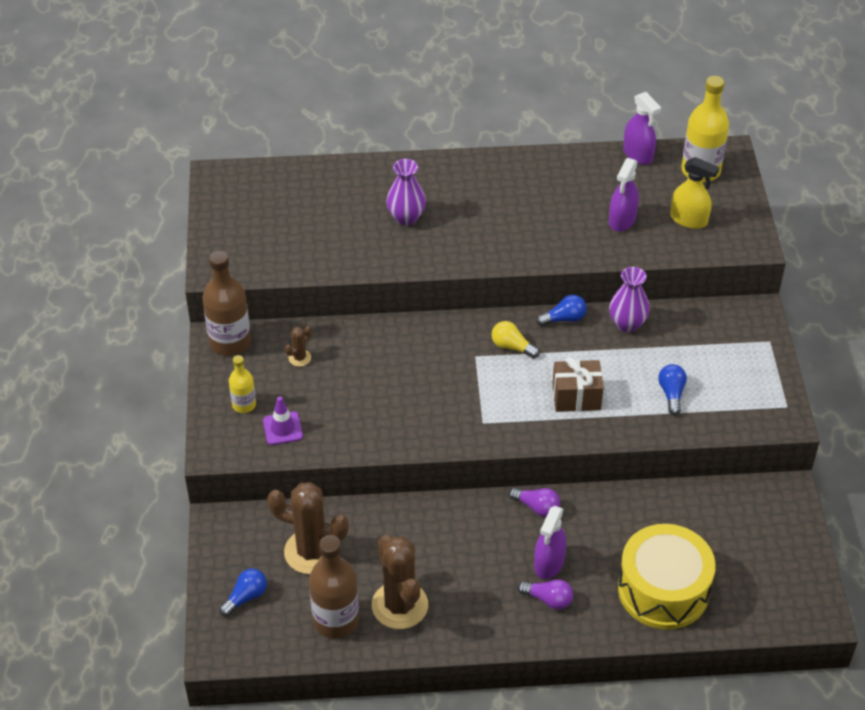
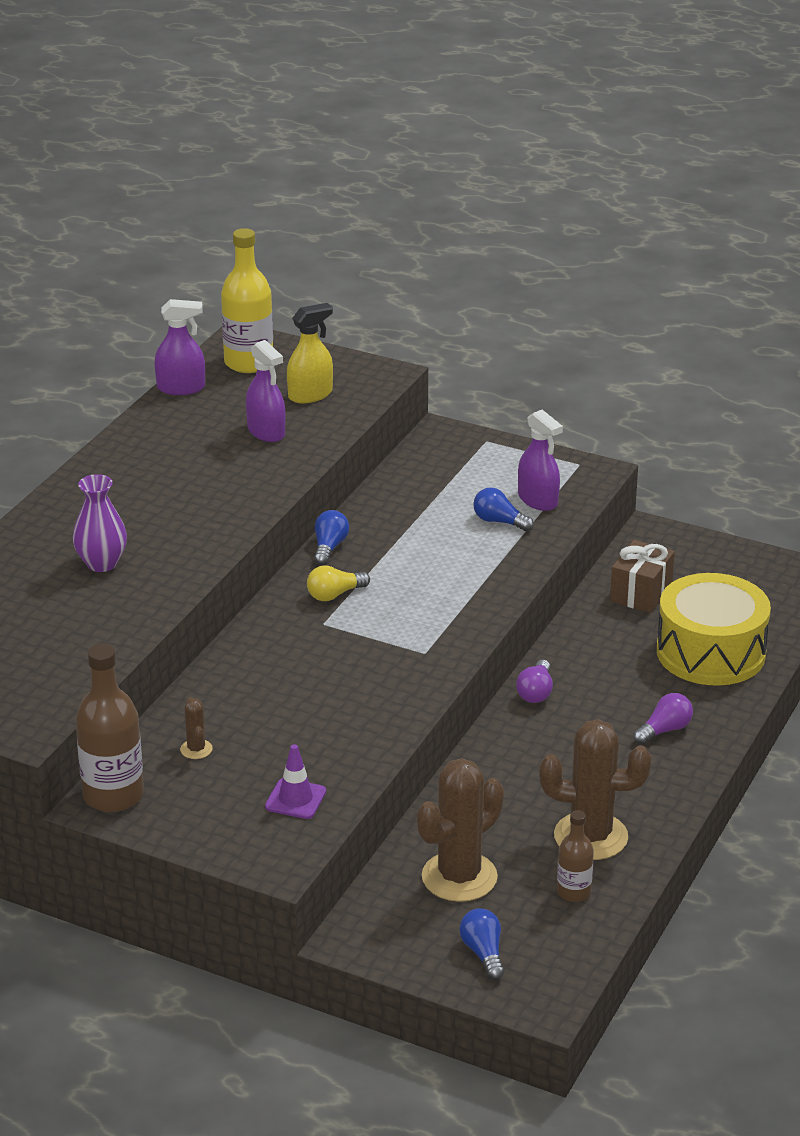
camera: 60 degrees left, 15 degrees down
(244, 405) = (228, 817): yellow bottle -> none
(336, 620) = (573, 892): brown bottle -> brown bottle, size x0.56
(536, 507) = (536, 692): purple light bulb -> purple light bulb turned 135 degrees clockwise
(549, 563) = (617, 712): purple spray bottle -> purple spray bottle (538, 500)
(576, 397) = (447, 580): brown gift -> brown gift (641, 593)
(627, 324) = (378, 512): purple vase -> none

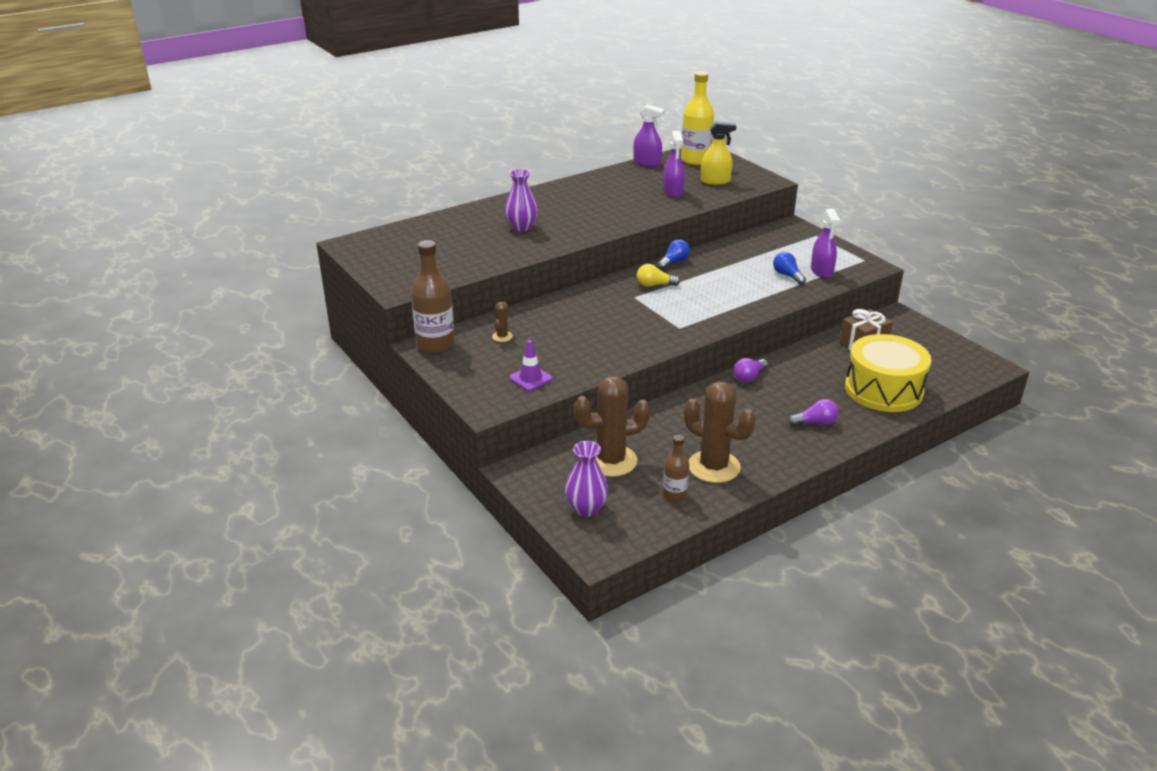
camera: 30 degrees right, 0 degrees up
(483, 953) = (586, 509): blue light bulb -> purple vase

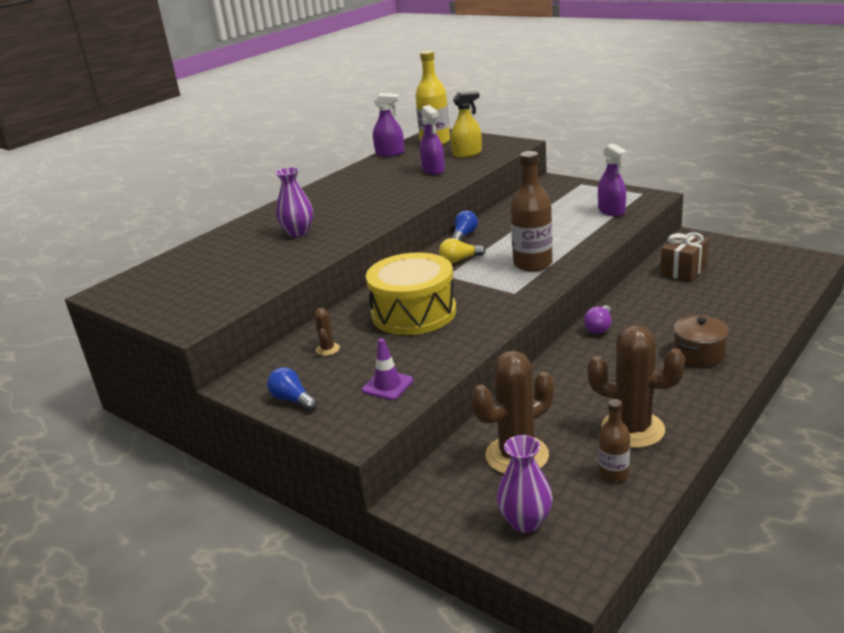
camera: 15 degrees left, 5 degrees down
(435, 345) = (254, 378): brown bottle -> brown bottle (532, 264)
(787, 275) = (583, 222): blue light bulb -> blue light bulb (292, 400)
(815, 423) = (699, 354): purple light bulb -> brown pot
(883, 389) = (736, 305): yellow drum -> yellow drum (414, 313)

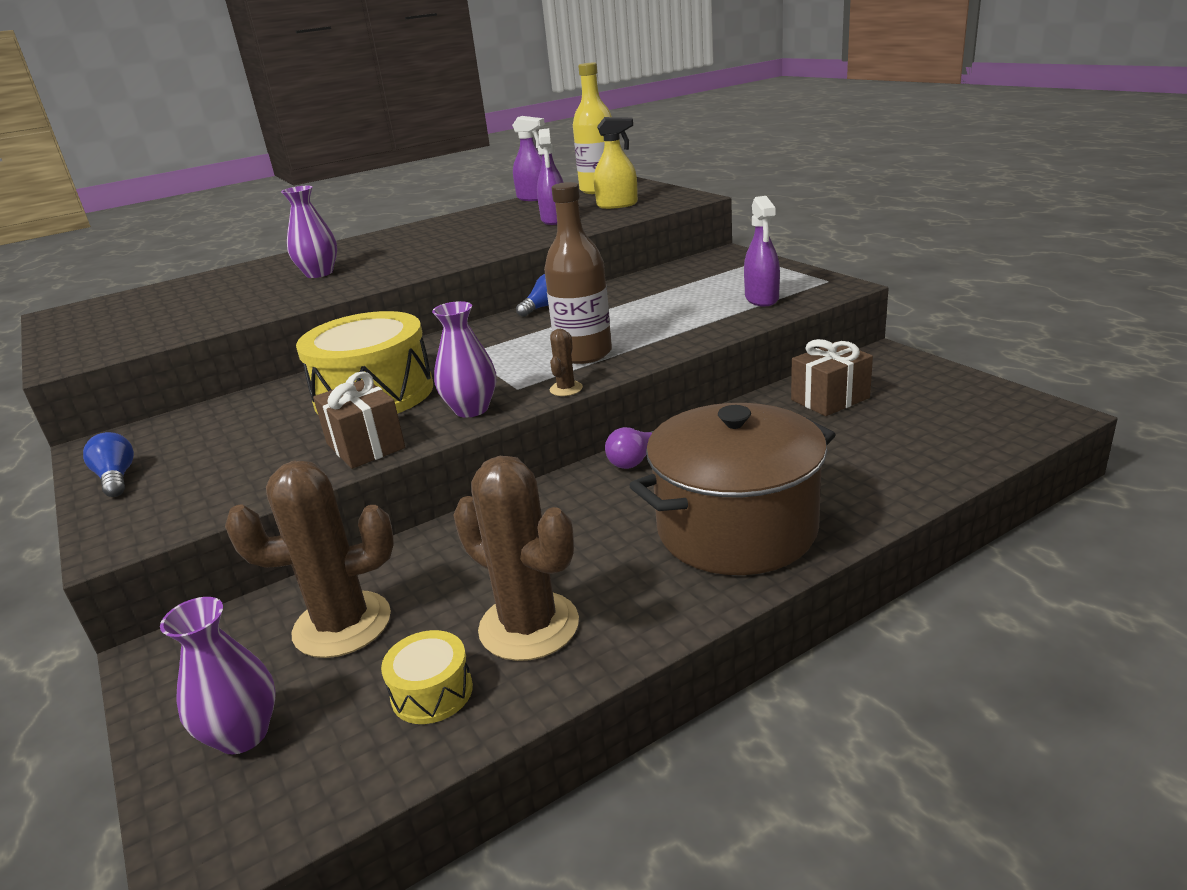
camera: 20 degrees right, 0 degrees up
(327, 349) = (231, 422): brown cactus -> brown cactus (566, 389)
(387, 385) = (230, 483): purple traffic cone -> none
(454, 346) = (365, 446): none -> brown gift
(459, 260) = (504, 336): yellow light bulb -> none
(499, 311) = (471, 409): none -> purple vase
(613, 473) = (432, 692): brown bottle -> yellow drum
(699, 354) = (736, 529): brown pot -> brown pot, size x1.99

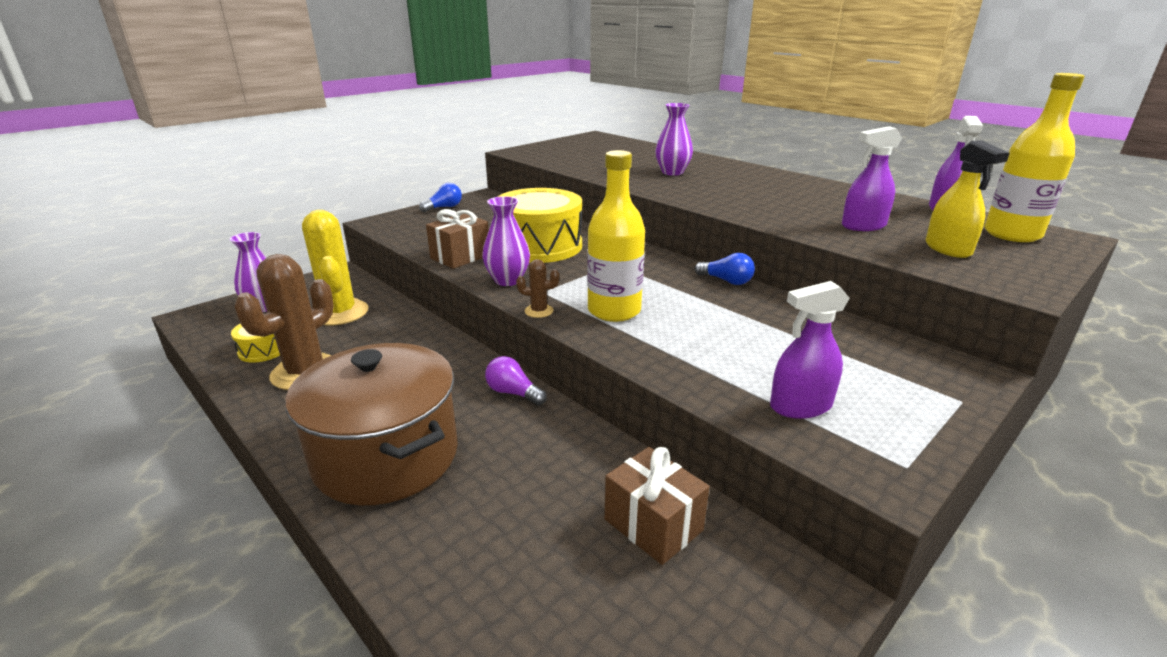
camera: 75 degrees right, 0 degrees up
(342, 624) = (339, 313): brown cactus -> yellow cactus
(584, 354) = (614, 311): brown bottle -> yellow bottle

